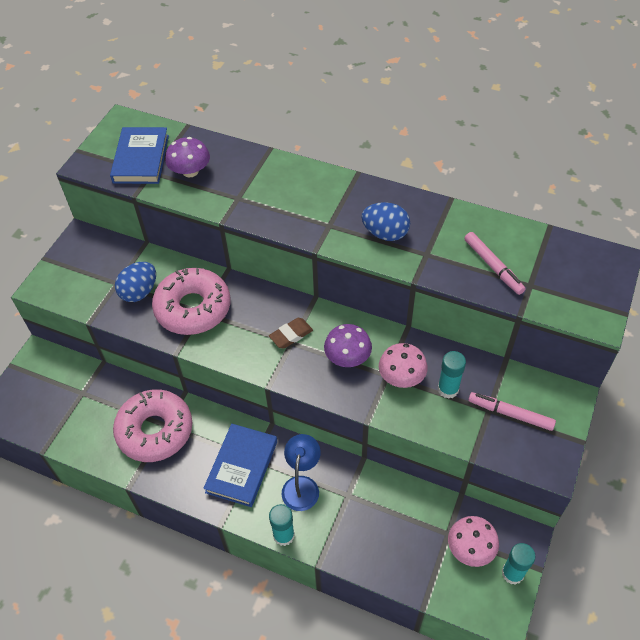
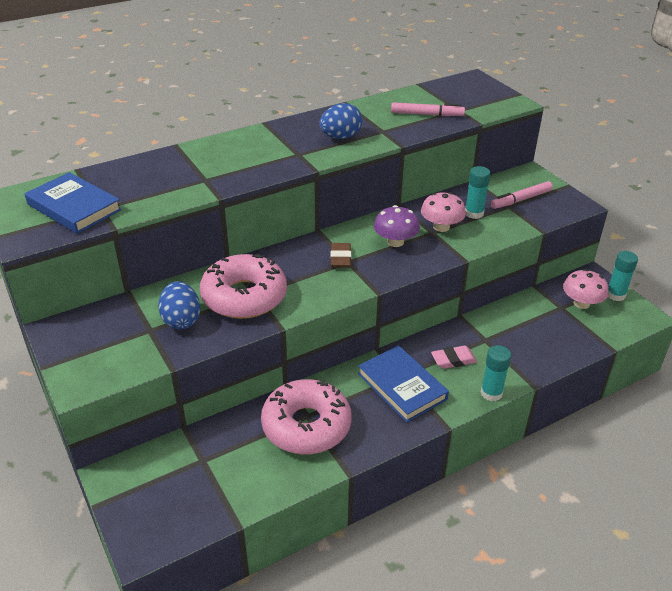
camera: 55 degrees left, 15 degrees down
(190, 171) = (135, 189): purple mushroom -> none
(302, 485) = (453, 360): blue lamp -> pink eraser

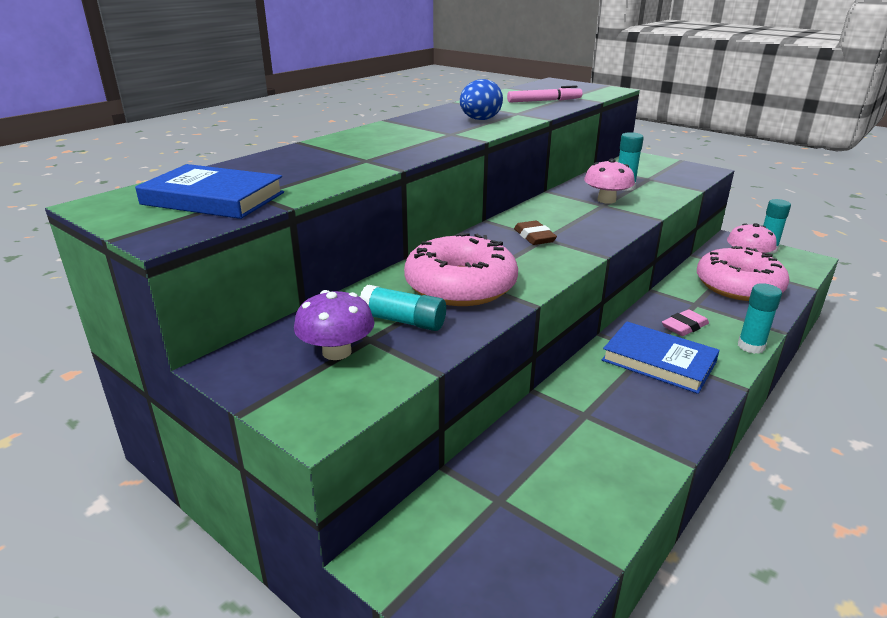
camera: 20 degrees left, 10 degrees down
(181, 320) = (403, 321): blue egg -> turquoise glue stick
(306, 425) = (593, 425): pink donut -> pink donut (738, 286)
(395, 242) = (575, 216): purple mushroom -> purple mushroom (337, 352)
(521, 200) = (654, 173): pink marker -> none

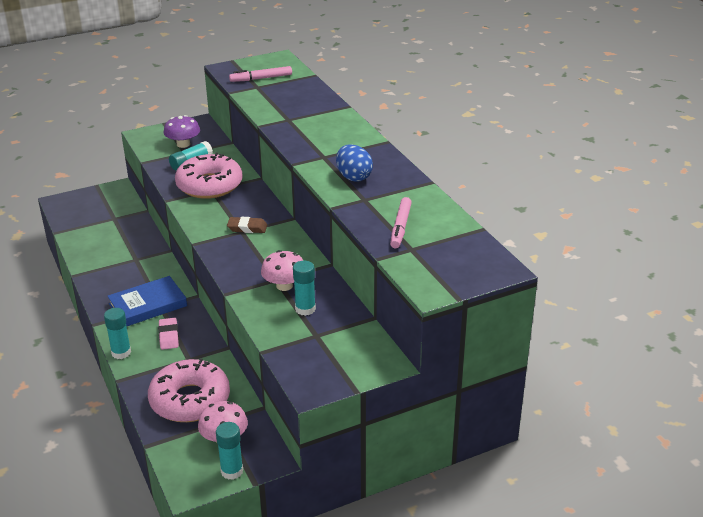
camera: 115 degrees right, 5 degrees up
(213, 198) = (261, 78): blue book -> pink marker

